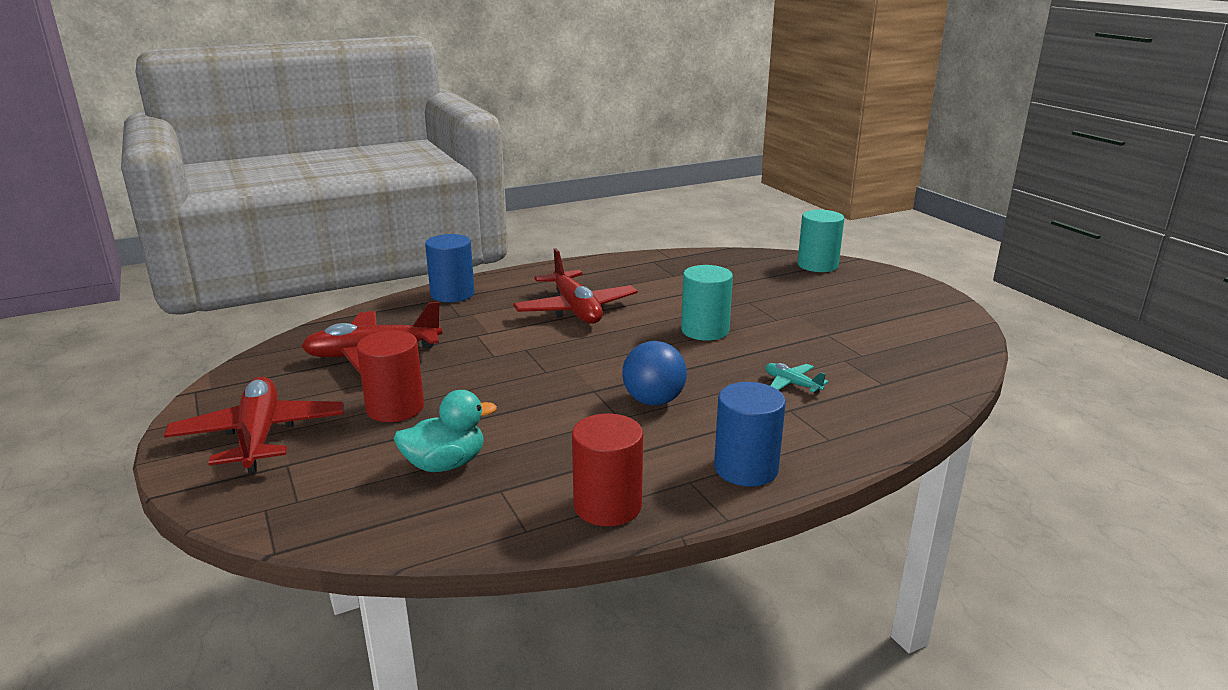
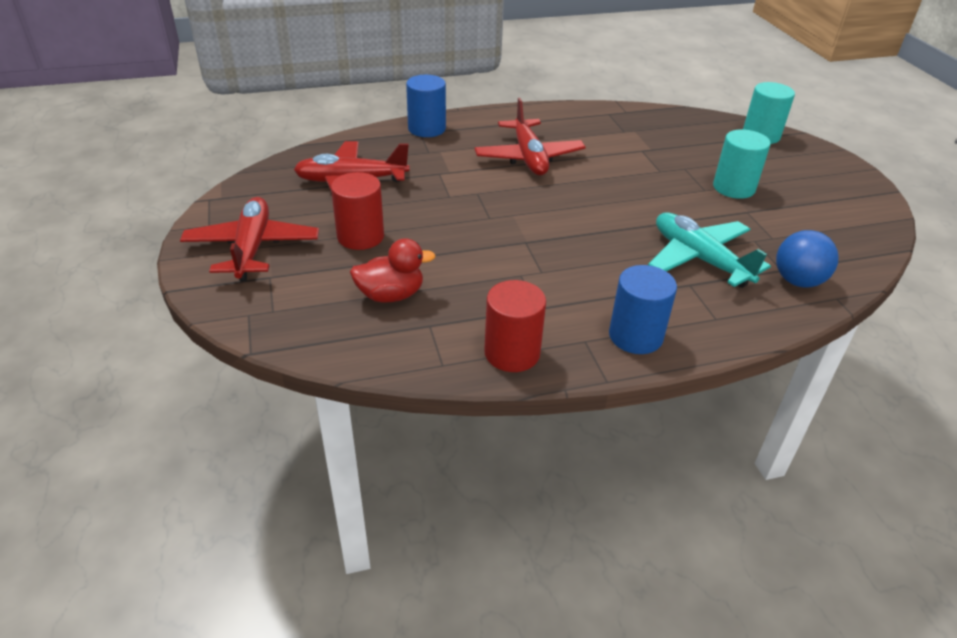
camera: 10 degrees right, 15 degrees up
(445, 464) = (391, 295): turquoise duck -> red duck
(653, 401) = (574, 259): blue ball -> blue ball (797, 281)
(705, 330) = (637, 194): turquoise cylinder -> turquoise cylinder (734, 188)
(792, 384) = (699, 259): turquoise plane -> turquoise plane, size x2.15

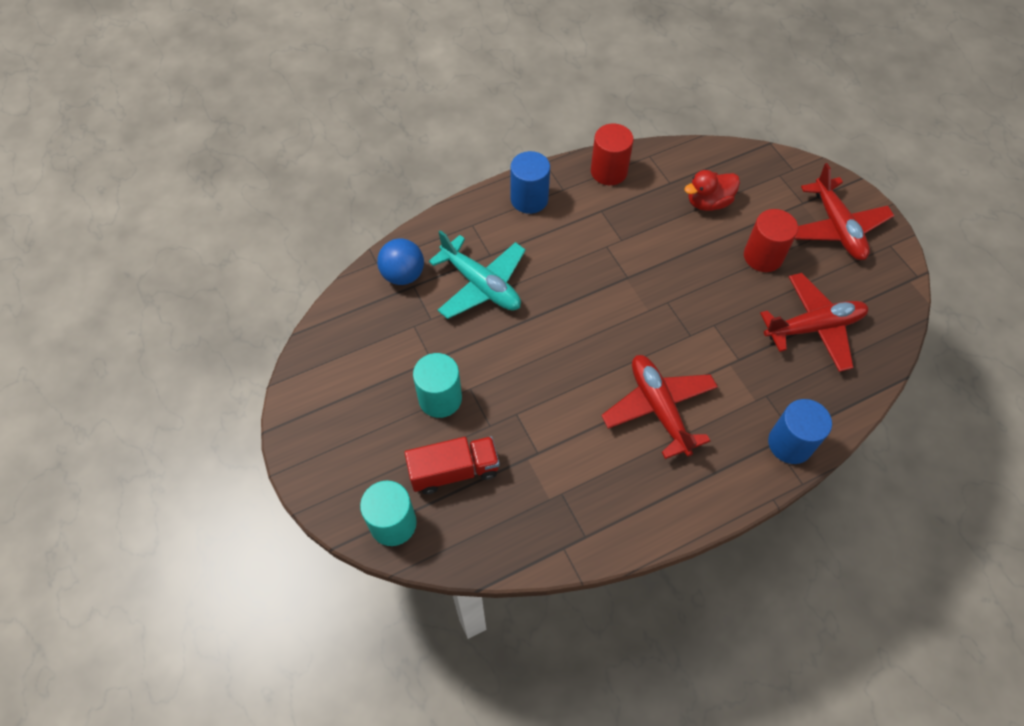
camera: 170 degrees right, 20 degrees up
(714, 151) = (454, 471): none -> red truck

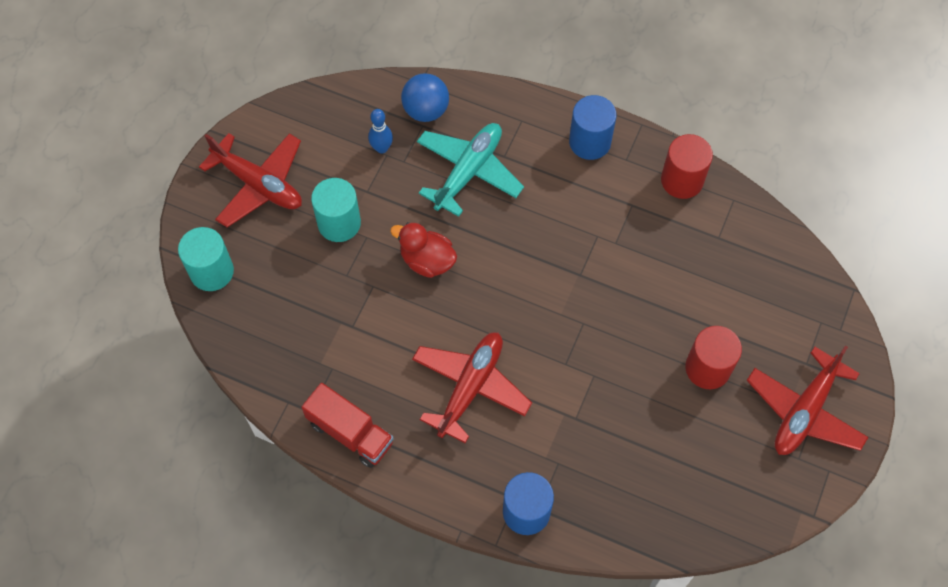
camera: 50 degrees right, 5 degrees up
(405, 325) = (382, 148): none -> blue bowling pin
(454, 471) = (287, 280): red truck -> red truck (350, 432)
(481, 285) = (468, 172): turquoise plane -> turquoise plane turned 150 degrees counterclockwise
(708, 202) = (726, 283): red duck -> red duck (427, 260)
(813, 327) = (666, 459): red plane -> red plane (258, 184)

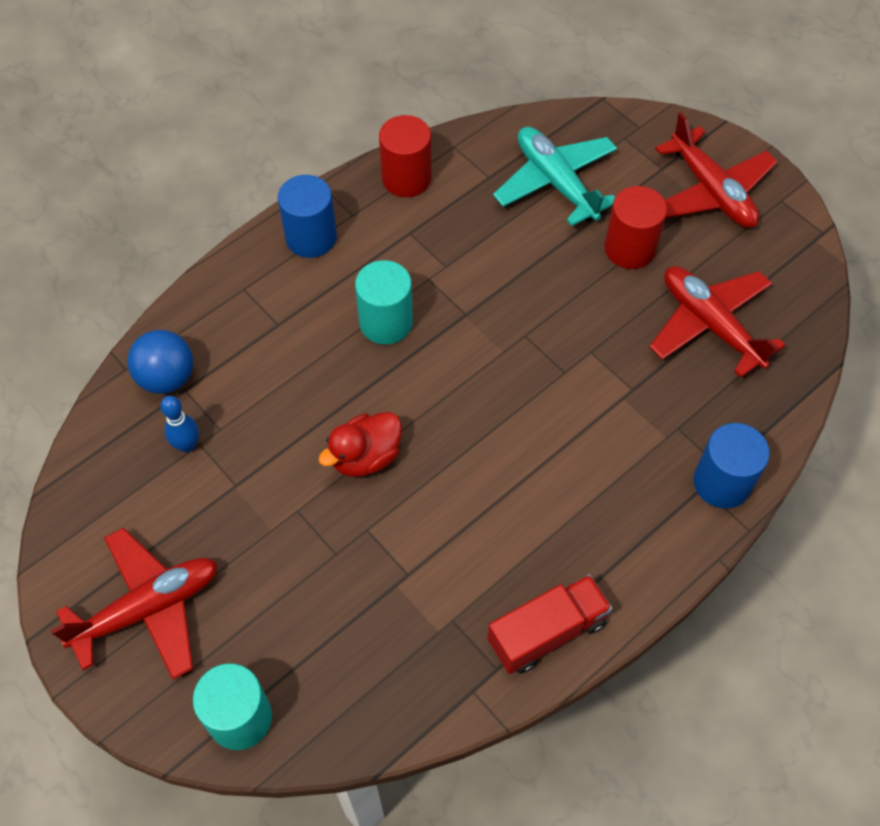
camera: 65 degrees left, 5 degrees down
(339, 223) = (260, 534): turquoise cylinder -> turquoise cylinder (386, 322)
(468, 172) = (276, 367): turquoise plane -> turquoise plane (556, 183)
(470, 387) = (548, 477): red plane -> red plane (710, 325)

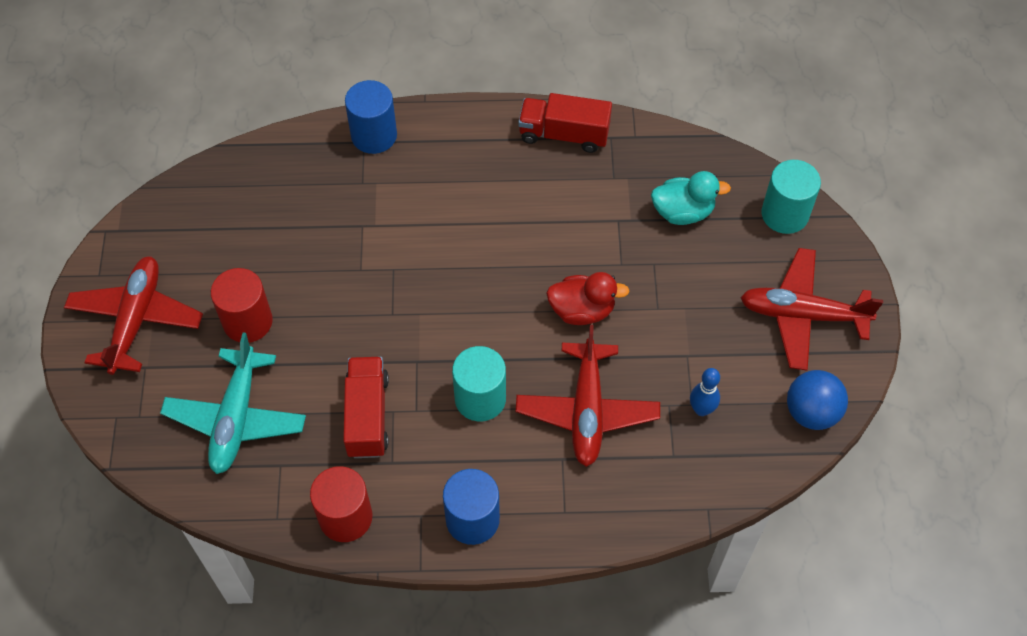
camera: 140 degrees left, 0 degrees up
(167, 378) = (680, 476): blue ball -> blue ball (811, 412)
(350, 635) = (683, 212): none -> turquoise duck
(461, 249) = (367, 416): none -> red truck
(710, 325) = (262, 228): red plane -> red plane (587, 410)

